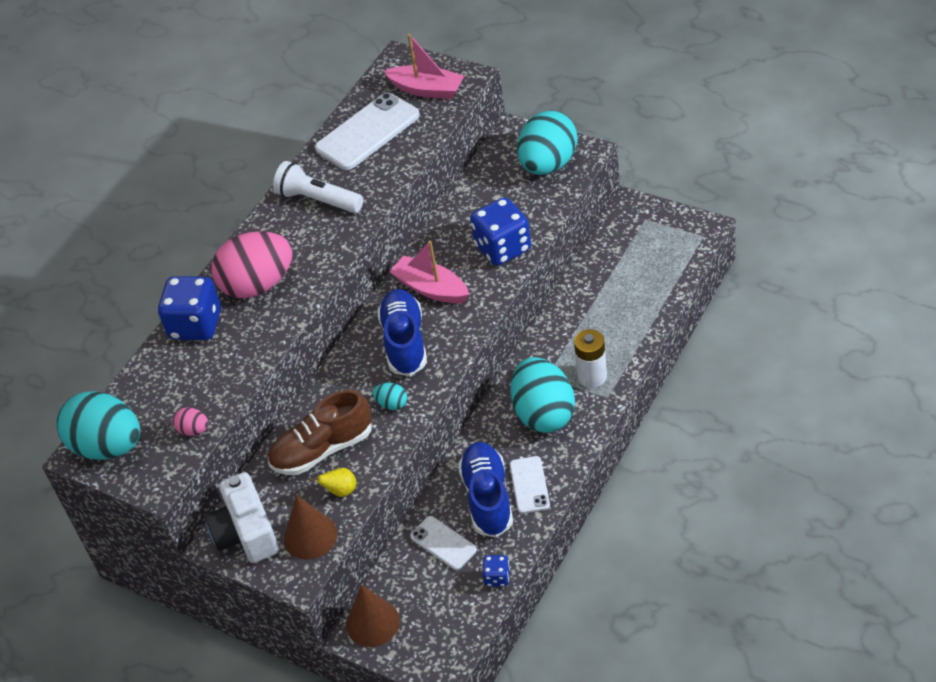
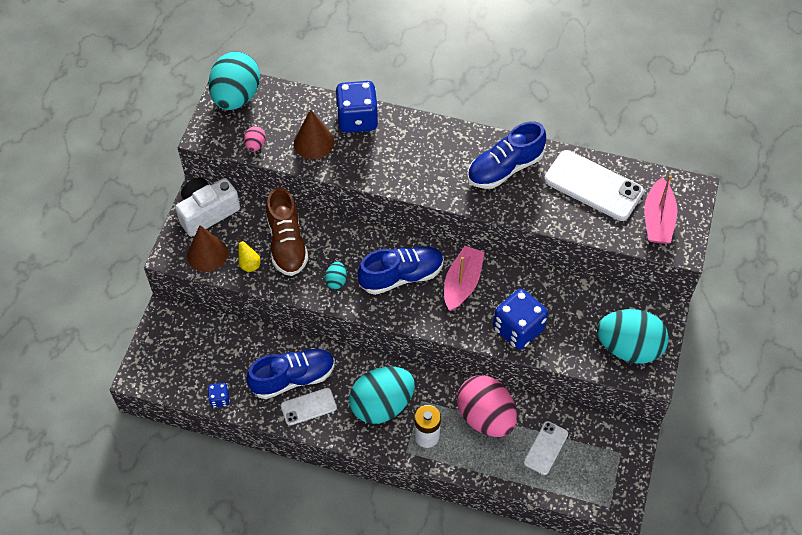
camera: 70 degrees right, 10 degrees up
(258, 285) = (404, 149): pink egg -> pink egg (485, 417)
(318, 200) = (504, 168): white flashlight -> blue shoe
(323, 450) = (287, 243): brown shoe -> brown shoe turned 150 degrees counterclockwise
(372, 622) = (174, 322): brown cone -> brown cone (314, 142)
(443, 543) = (247, 355): white phone -> white phone (545, 448)

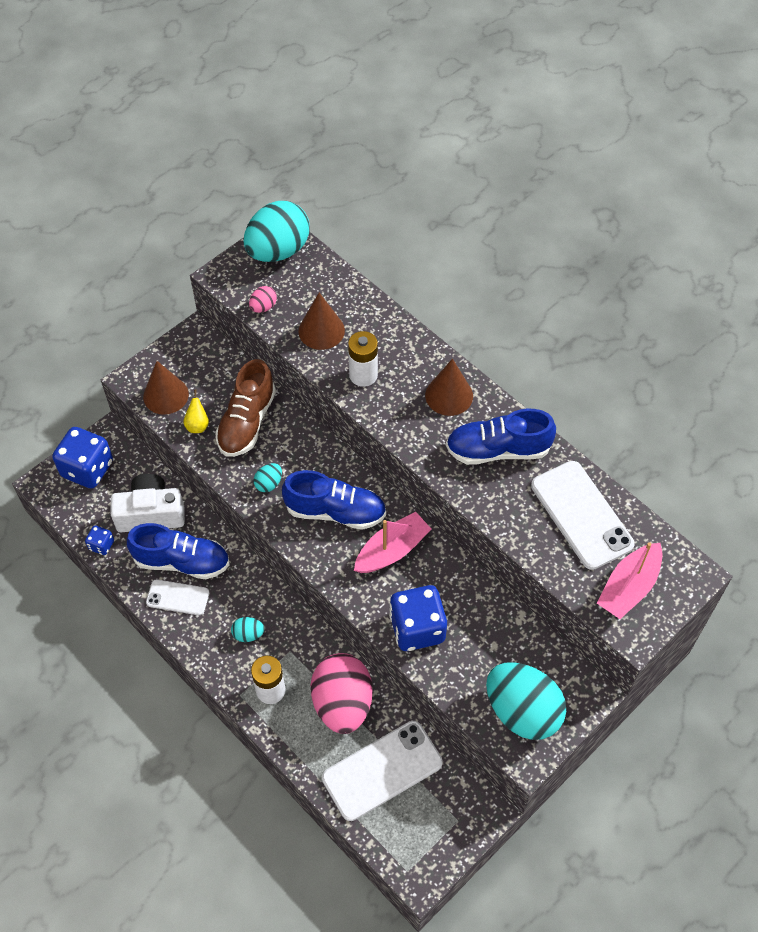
camera: 30 degrees right, 0 degrees up
(207, 212) = (193, 355): white camera -> white camera (151, 513)
(357, 119) = (380, 327): blue dice -> blue dice (87, 469)
(369, 160) = (363, 375): none -> white battery
(382, 405) = (248, 634): turquoise egg -> turquoise egg, size x0.42
(443, 146) = (449, 395): none -> brown cone
(545, 448) = (382, 770): white phone -> white phone, size x1.78

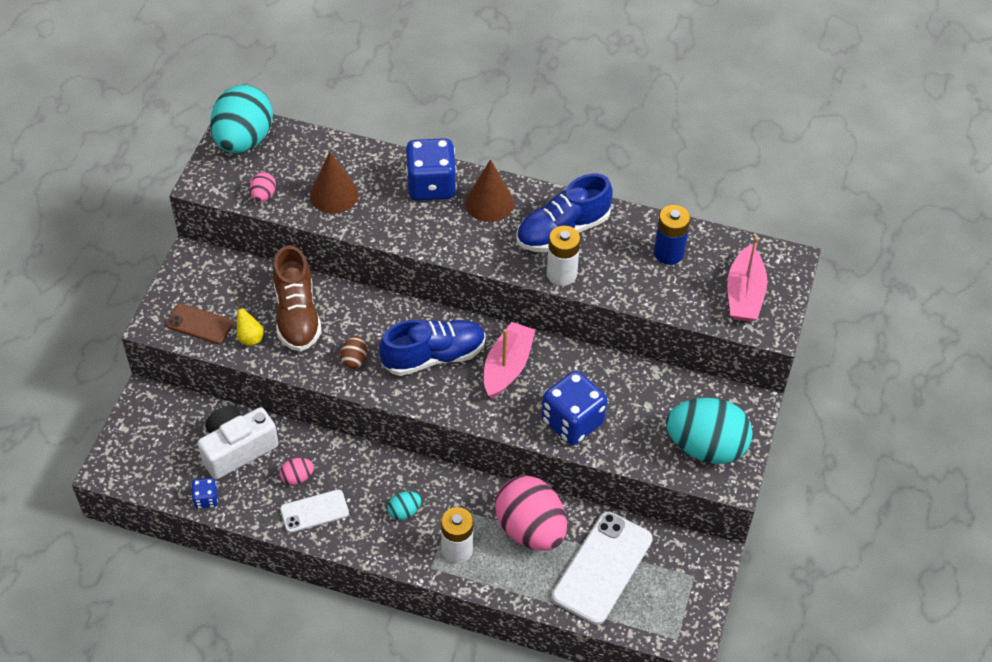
camera: 30 degrees left, 5 degrees down
(87, 469) = (144, 437): blue dice -> blue dice (431, 185)
(166, 395) = (199, 324): brown cone -> brown phone
(182, 561) = (297, 477): blue shoe -> pink egg
(269, 483) = (354, 359): turquoise egg -> brown egg
(363, 375) = (399, 217): white battery -> white battery (561, 274)
(581, 515) = (668, 253): white phone -> blue battery

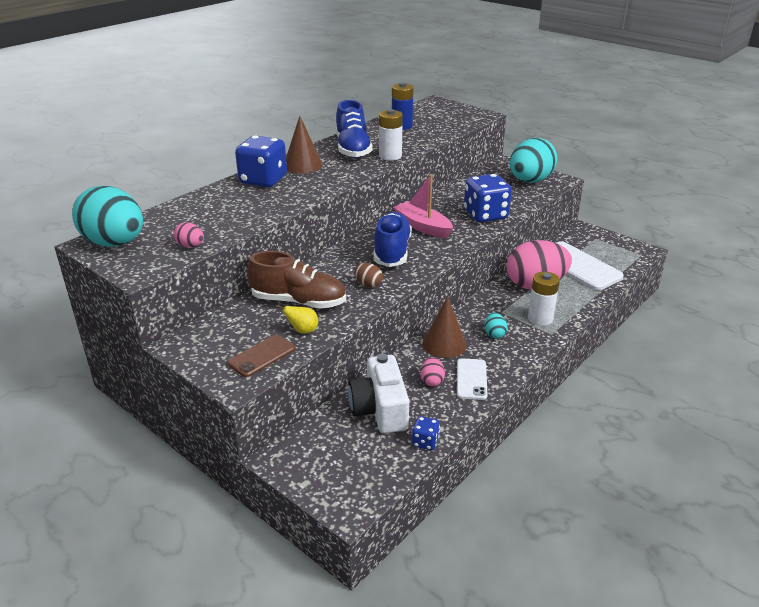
camera: 65 degrees left, 20 degrees down
(334, 194) = (227, 216): brown cone -> brown cone (444, 344)
(744, 294) = (451, 115): pink boat -> none

